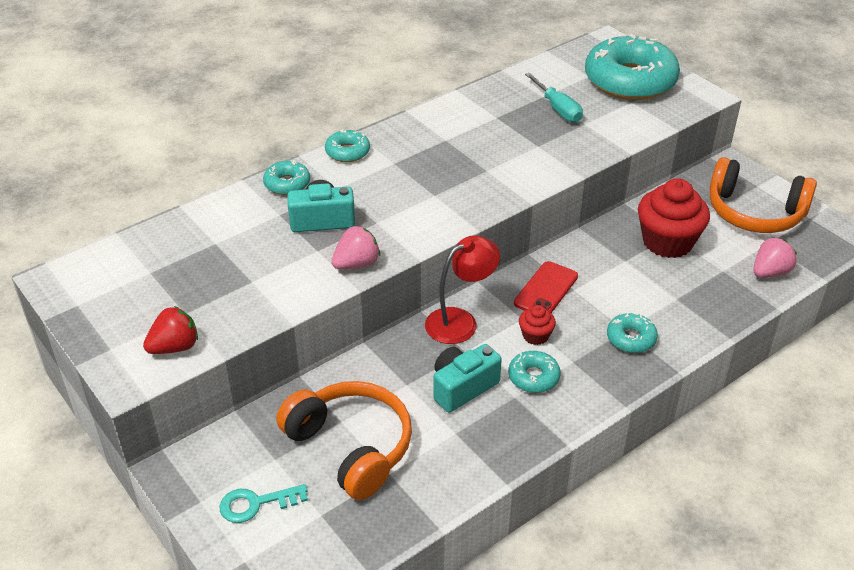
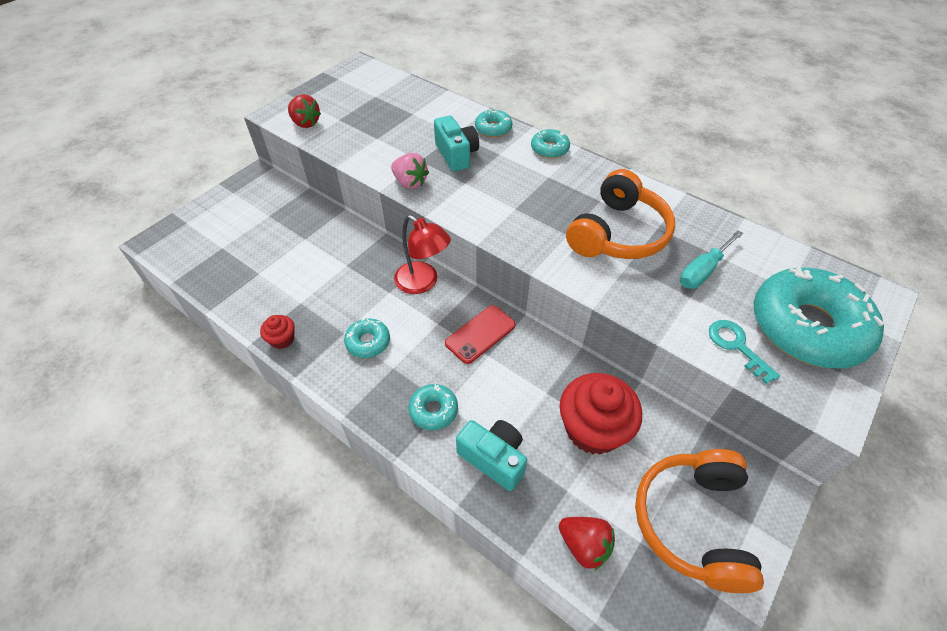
camera: 75 degrees right, 10 degrees up
(256, 504) = (230, 216): turquoise key -> turquoise key (736, 346)
(350, 447) = (281, 248): orange headphones -> orange headphones (618, 233)
(462, 387) = (348, 298): turquoise camera -> turquoise camera (493, 458)
(535, 336) = (418, 335): red cupcake -> red cupcake (282, 339)
(546, 290) = (480, 334): red phone -> red phone turned 60 degrees counterclockwise
(770, 272) = (584, 545): pink strawberry -> red strawberry

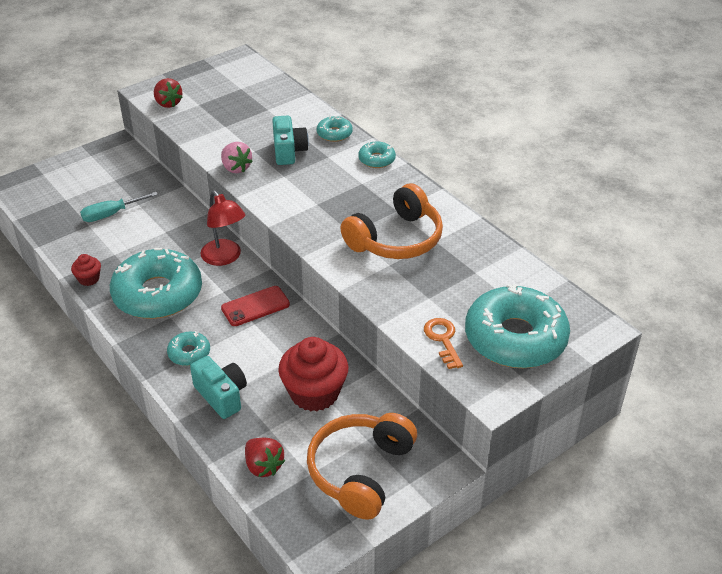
camera: 15 degrees right, 10 degrees down
(368, 342) = (158, 294): turquoise donut -> turquoise donut, size x2.25
(703, 270) = (453, 280): turquoise screwdriver -> turquoise screwdriver (111, 214)
(736, 346) = (443, 340): turquoise key -> orange key

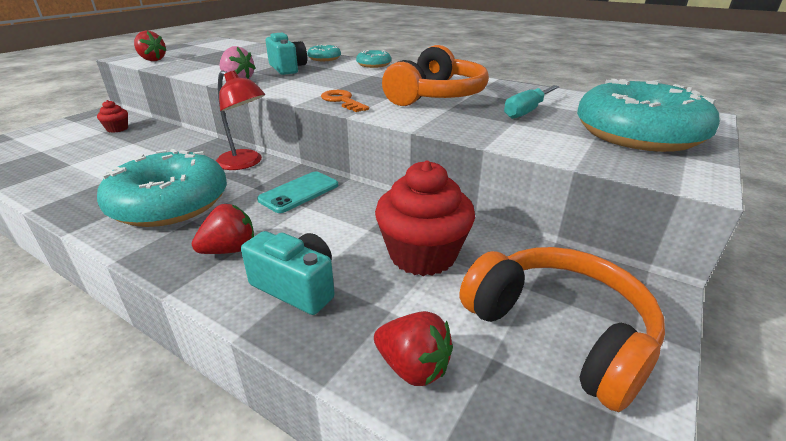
camera: 20 degrees left, 10 degrees down
(89, 279) = (69, 205): red cupcake -> red cupcake (117, 129)
(111, 214) = (100, 153): turquoise screwdriver -> turquoise screwdriver (527, 111)
(189, 353) = (230, 250): turquoise donut -> red strawberry
(255, 306) = (299, 192): red phone -> turquoise phone
(360, 471) = (559, 331): orange headphones -> orange headphones turned 135 degrees clockwise
(443, 340) = (569, 146): orange key -> orange key (342, 101)

